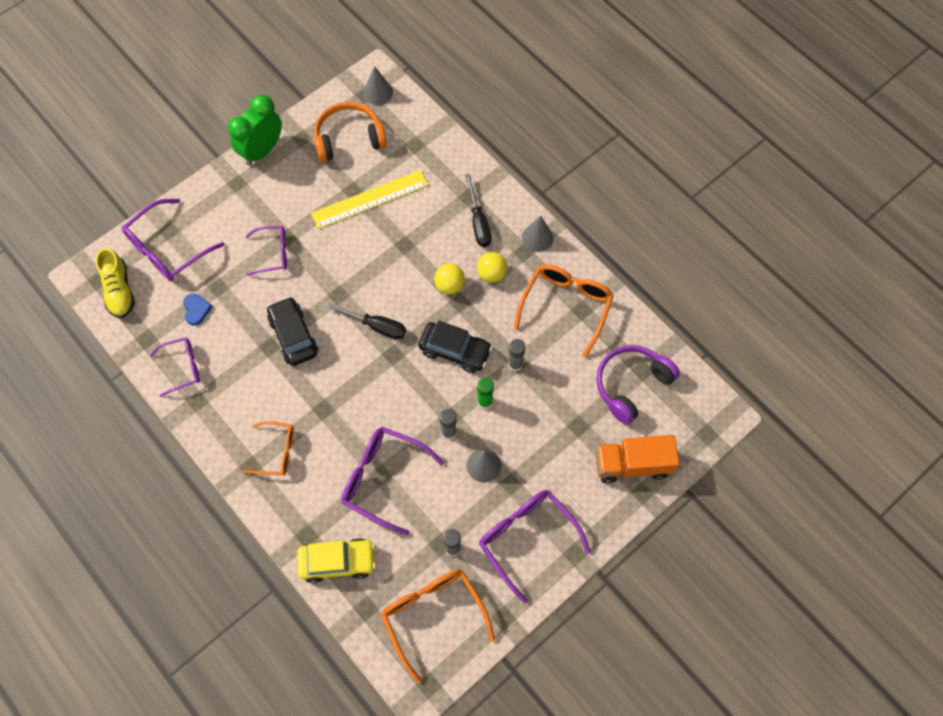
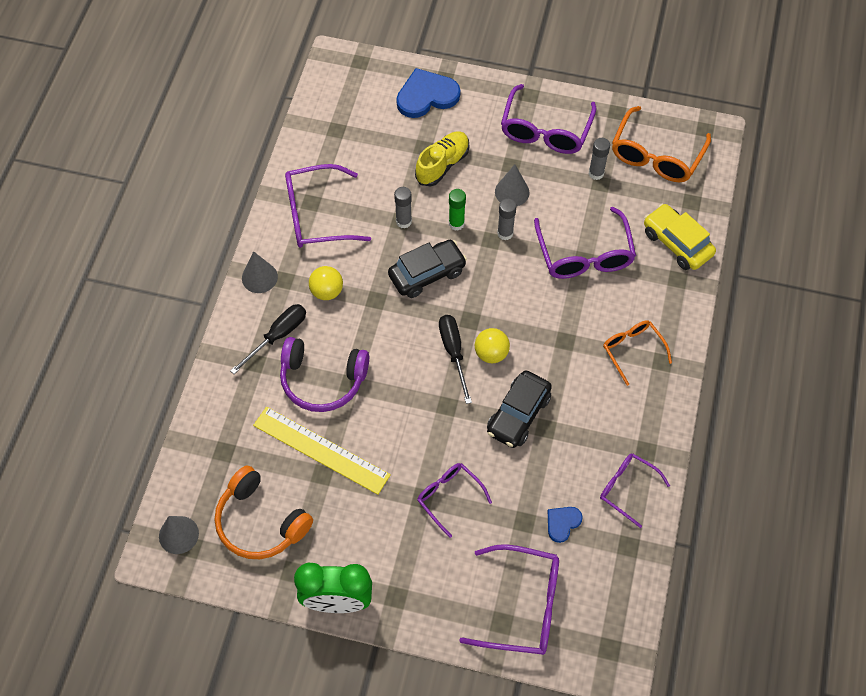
camera: 125 degrees left, 5 degrees down
(119, 291) = (603, 616): yellow shoe -> yellow shoe (442, 164)
(449, 285) = (365, 318): yellow ball -> yellow ball (491, 353)
(455, 351) = (427, 274): black car -> black car turned 75 degrees clockwise
(566, 306) = (316, 215): orange glasses -> purple glasses
(631, 385) = (356, 131): purple headphones -> purple headphones (322, 380)
(632, 464) = (426, 96): orange truck -> blue heart

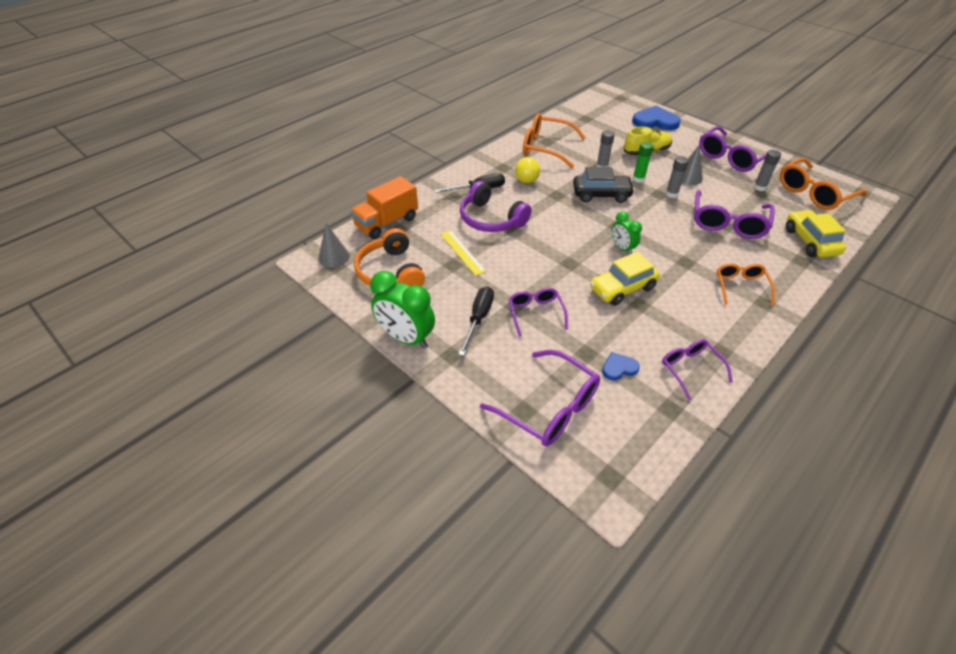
camera: 30 degrees right, 15 degrees down
(203, 449) = (386, 222): none -> orange truck
(259, 277) = (488, 161): grey cone -> none
(316, 215) = (545, 147): purple glasses -> orange glasses
(321, 450) = (462, 252): yellow ruler -> yellow ruler, size x0.63
(453, 352) = (594, 238): black screwdriver -> black screwdriver (478, 319)
(491, 353) = (622, 248): yellow ball -> green clock
(518, 414) = (622, 288): black car -> yellow car

